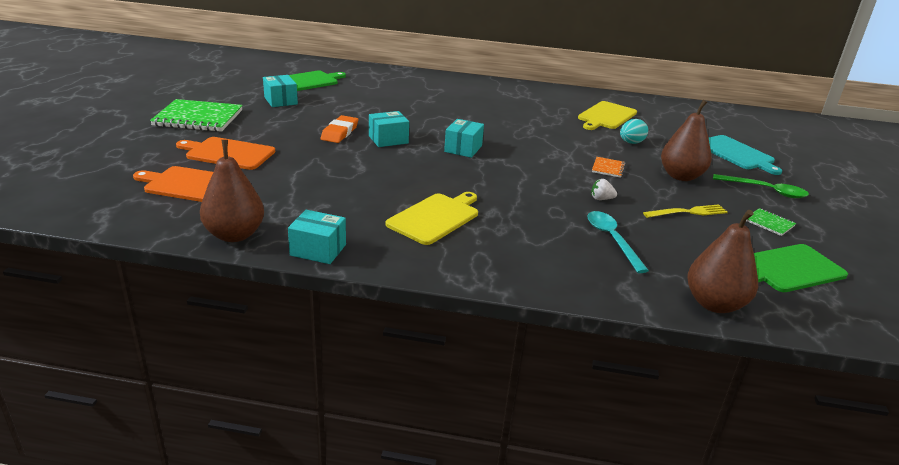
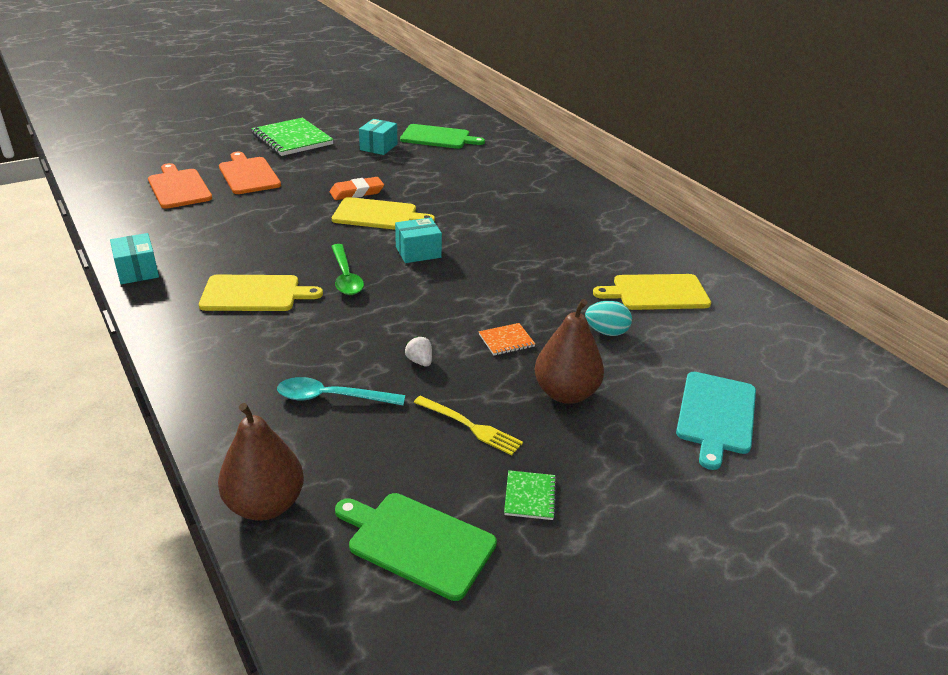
camera: 50 degrees right, 5 degrees up
(235, 235) = (124, 234): brown pear -> none
(388, 139) = (378, 215): turquoise box -> yellow cutting board
(612, 240) = (332, 397): turquoise spoon -> turquoise spoon turned 120 degrees counterclockwise
(765, 190) = (630, 469): green spoon -> green spoon (345, 277)

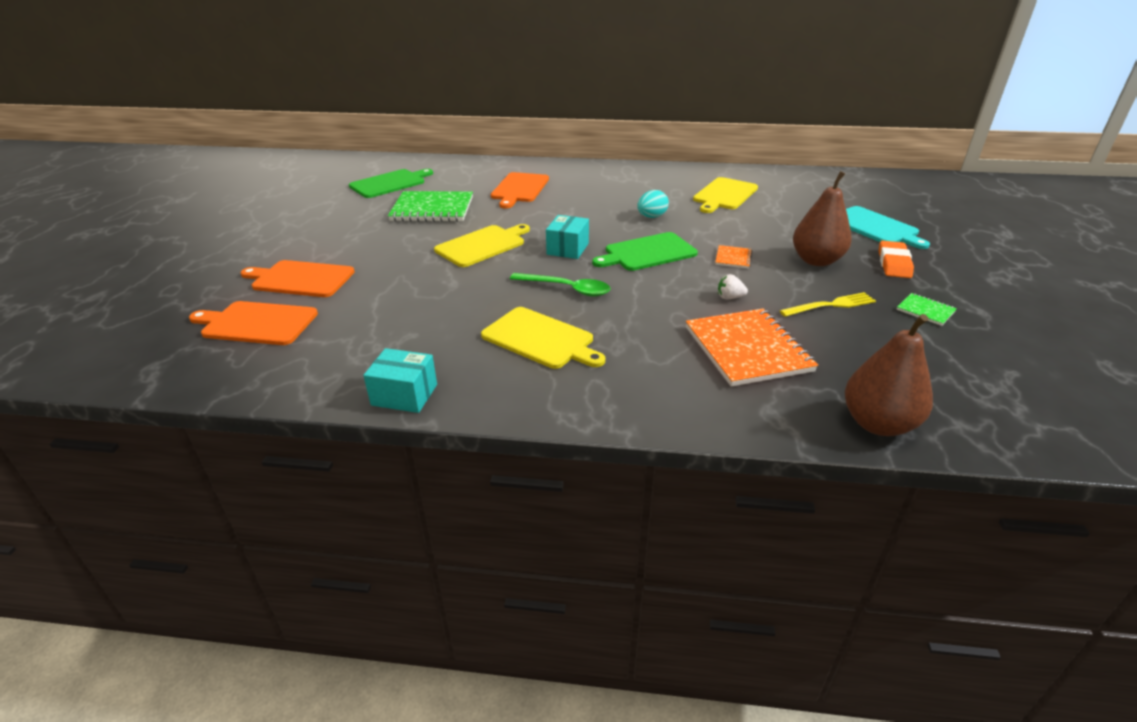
camera: 50 degrees left, 0 degrees up
(254, 294) = (540, 339): yellow cutting board -> yellow cutting board turned 90 degrees clockwise
(292, 139) = (268, 238): green notebook -> green notebook (432, 209)
(332, 397) = (747, 349): turquoise spoon -> orange notebook
(357, 192) = (427, 241): orange eraser -> orange eraser (894, 263)
(378, 147) = (361, 209): turquoise box -> none
(417, 542) = (957, 368): green cutting board -> green cutting board (647, 253)
(507, 189) = (519, 189): none -> orange cutting board
(606, 332) = (755, 224): turquoise egg -> turquoise egg (651, 217)

